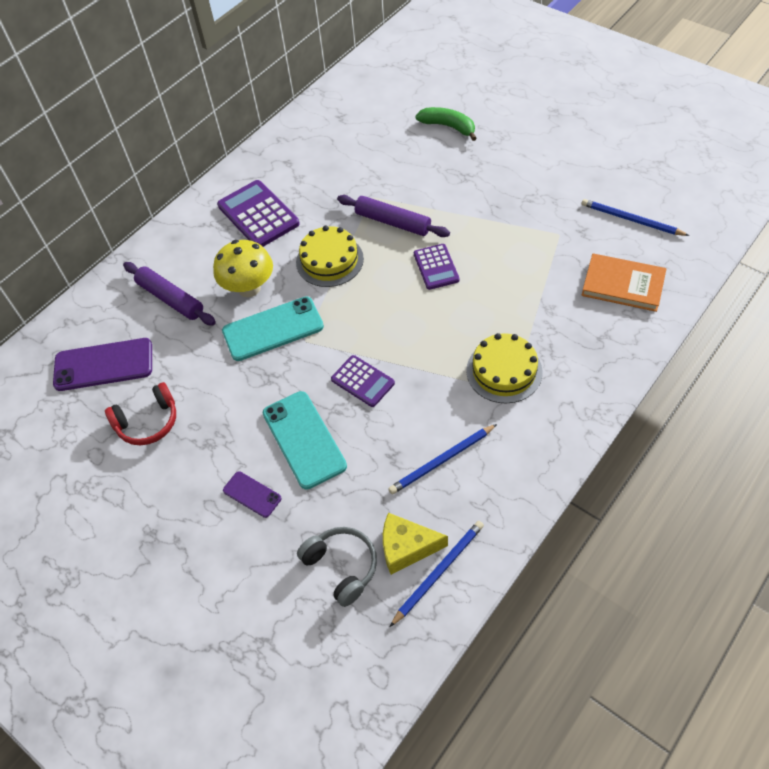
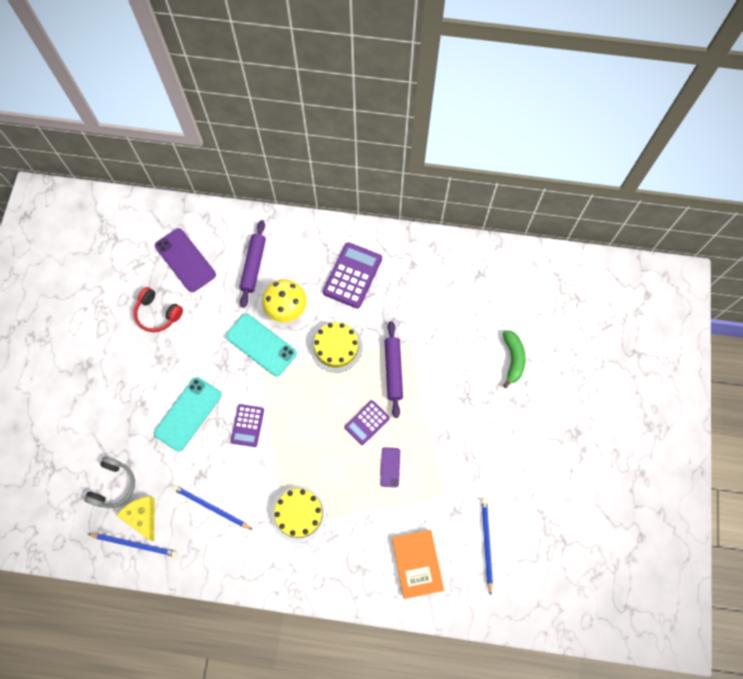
camera: 55 degrees right, 15 degrees up
(252, 494) = (137, 406): purple phone -> purple phone (390, 467)

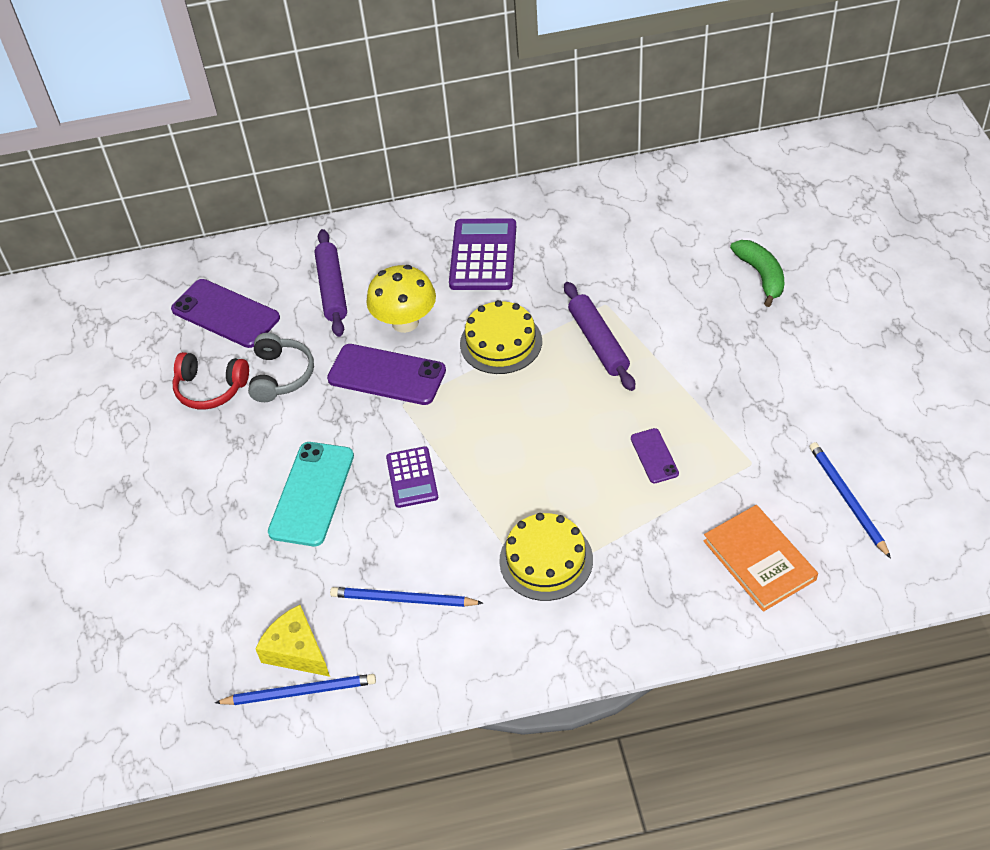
camera: 15 degrees left, 20 degrees down
(113, 485) = (231, 625): grey headphones -> grey headphones (281, 375)
(261, 344) = (387, 375): turquoise phone -> purple phone
(367, 422) = (591, 414): purple calculator -> none

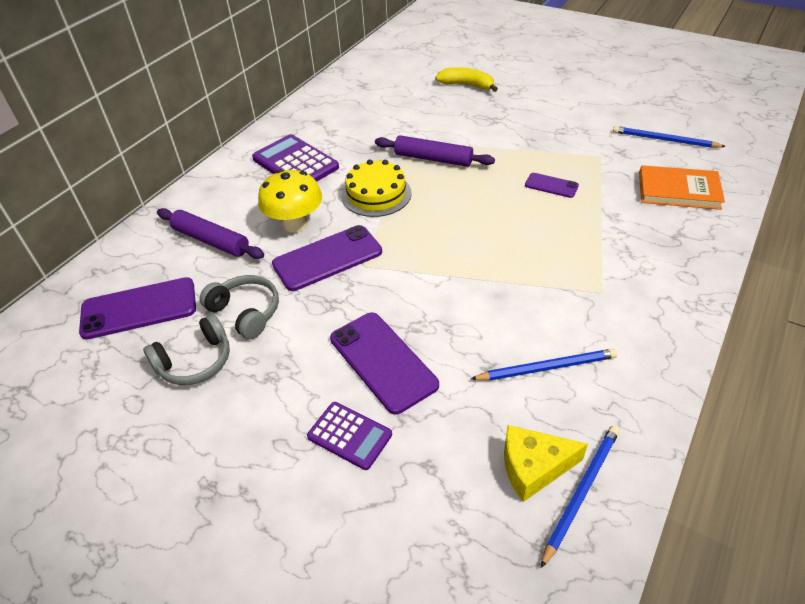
camera: 50 degrees left, 5 degrees down
(210, 388) = (195, 361): red headphones -> grey headphones
(311, 494) = (382, 361): turquoise phone -> purple phone
(403, 599) = (547, 367): blue pencil -> blue pencil turned 150 degrees counterclockwise
(412, 477) = (436, 298): purple calculator -> purple calculator (349, 436)
(546, 560) = (586, 274): yellow cake -> none
(761, 275) = (467, 85): green banana -> yellow banana

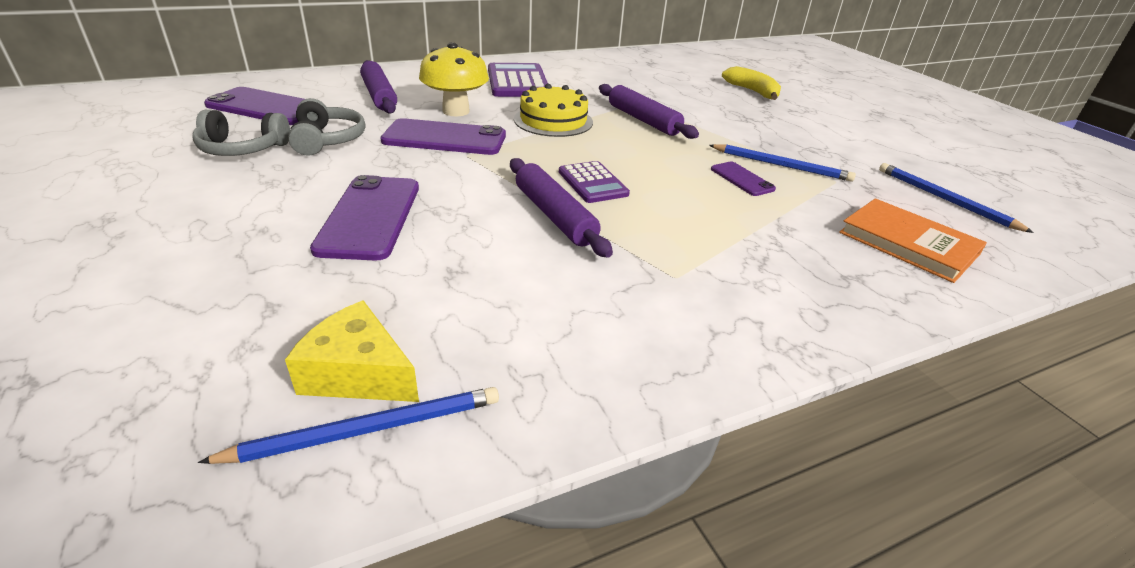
camera: 30 degrees right, 10 degrees down
(349, 436) = (252, 248): purple calculator -> purple calculator (592, 183)
(487, 286) = (554, 216): none -> purple rolling pin
(547, 367) = (513, 303): blue pencil -> blue pencil (781, 165)

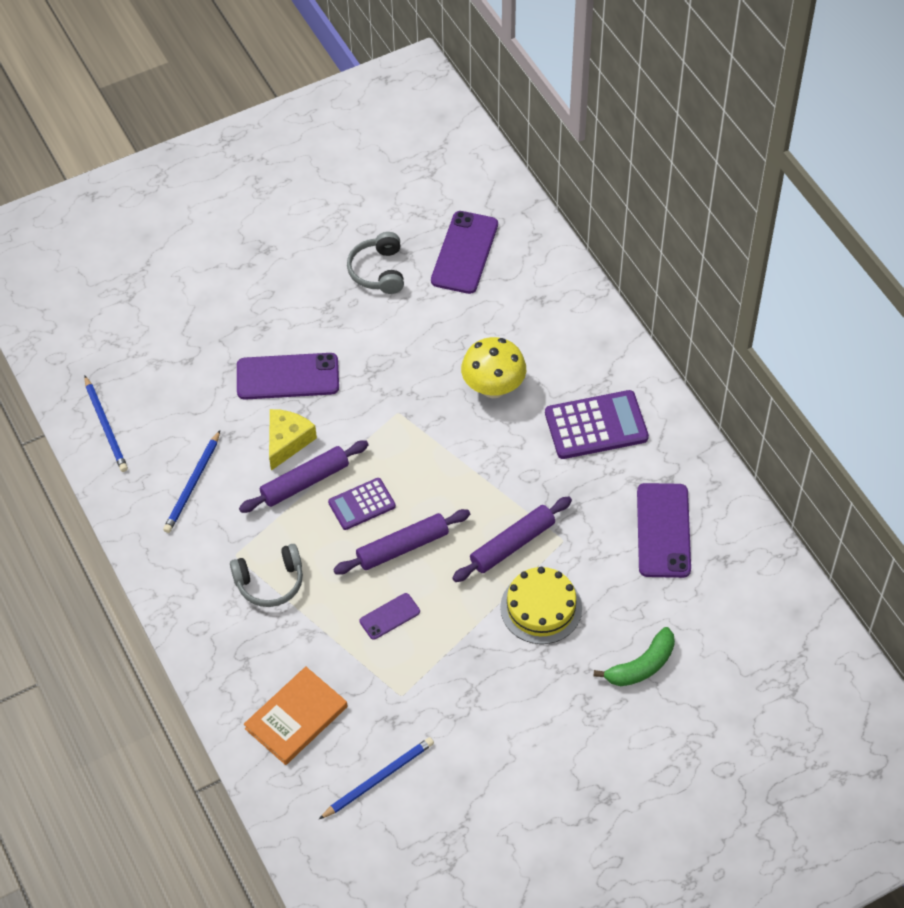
camera: 90 degrees right, 20 degrees up
(327, 140) = (406, 315): grey headphones -> grey headphones (270, 582)
(358, 373) = (140, 413): yellow cheese -> yellow cheese (287, 441)
(379, 95) = (517, 321): purple rolling pin -> purple rolling pin (402, 547)
(445, 138) = (428, 391): purple phone -> purple phone (663, 530)
(553, 120) = (490, 467): yellow cake -> yellow cake (541, 608)
(752, 91) = (641, 666): yellow banana -> green banana
(781, 165) = (425, 655): blue pencil -> blue pencil (192, 484)

